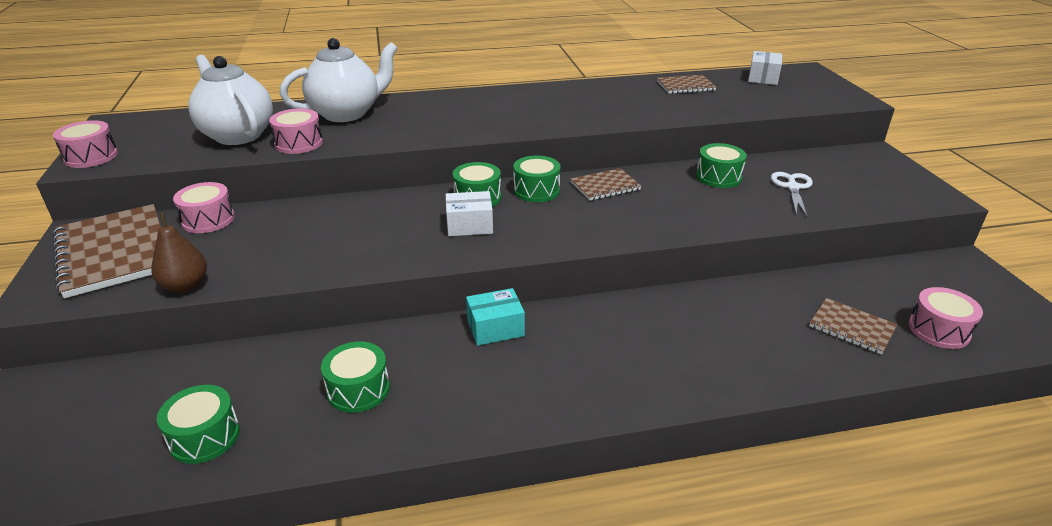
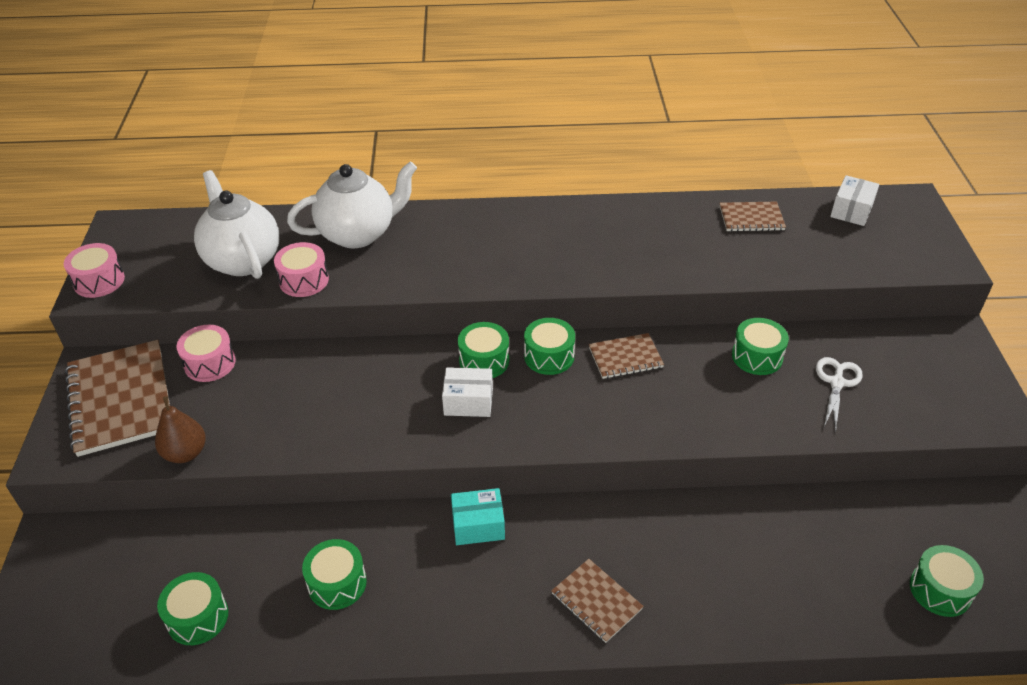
camera: 10 degrees right, 10 degrees up
(851, 327) = (846, 574): brown notebook -> brown notebook (596, 601)
(938, 330) = (940, 590): pink drum -> green drum

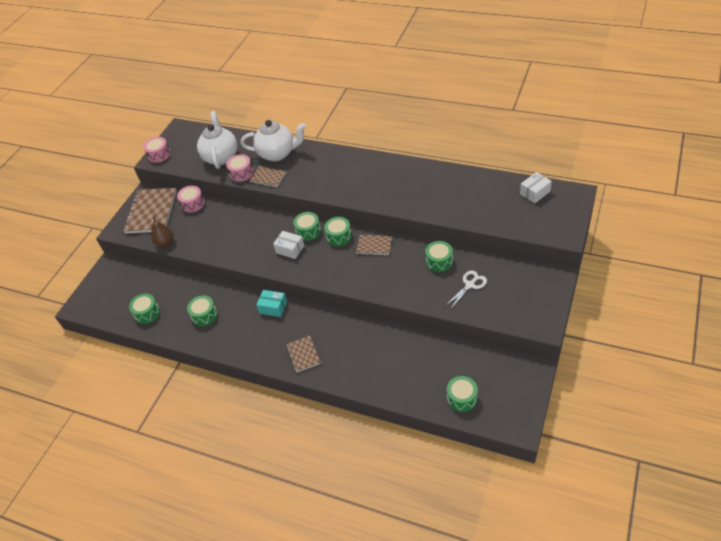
camera: 30 degrees right, 5 degrees up
(751, 218) = (475, 186): brown notebook -> brown notebook (268, 177)

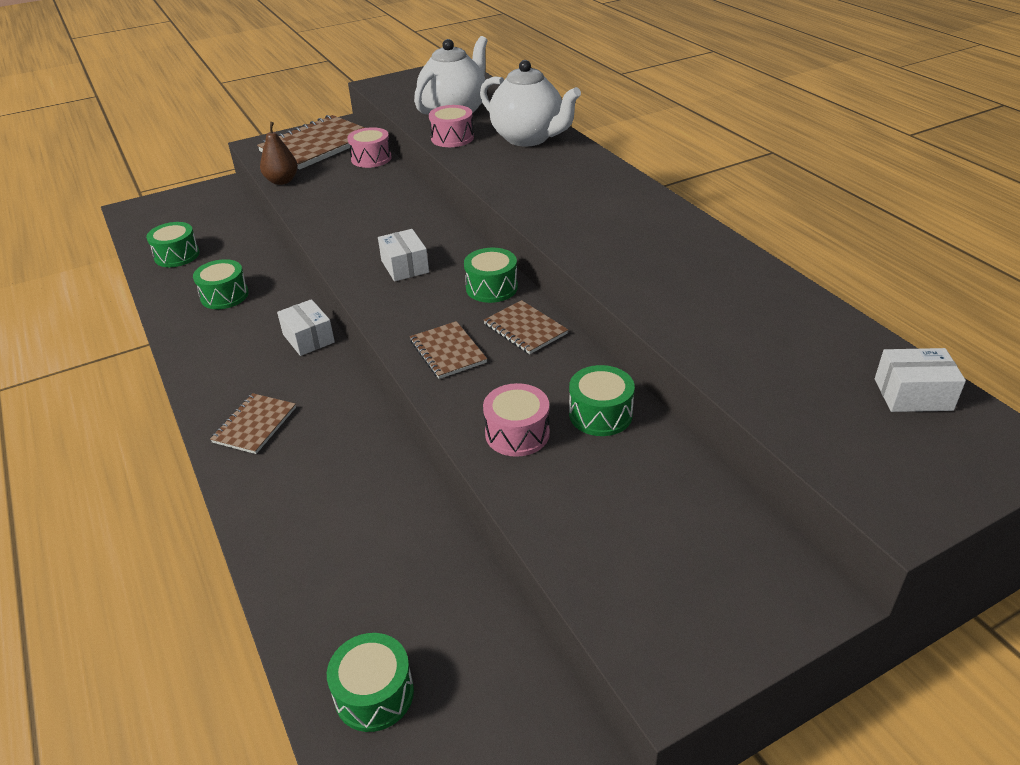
camera: 35 degrees right, 10 degrees down
(159, 154) = (391, 82): pink drum -> pink drum (517, 433)
(268, 177) = (477, 157): brown notebook -> brown notebook (447, 352)
(273, 307) = (308, 338): turquoise box -> white box
(308, 231) = (459, 258): green drum -> none
(470, 285) = (608, 488): white scissors -> none

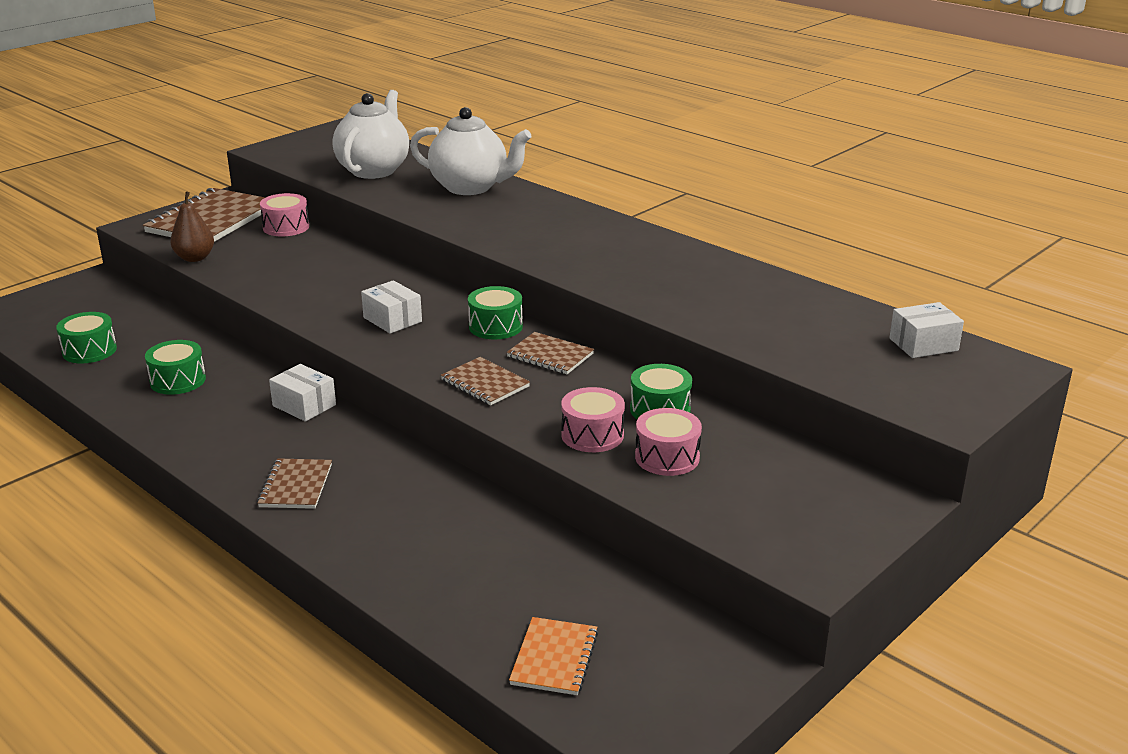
camera: 20 degrees left, 10 degrees down
(374, 694) = (554, 658): green drum -> orange notebook
(452, 138) = (388, 194): pink drum -> pink drum (667, 457)

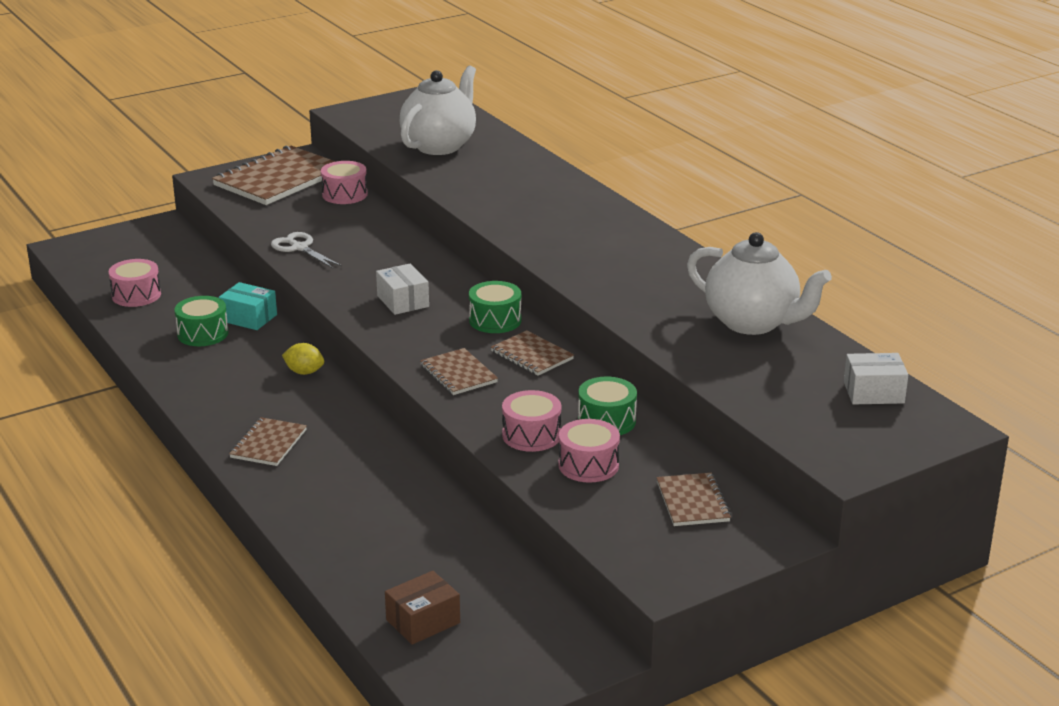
camera: 15 degrees right, 0 degrees up
(89, 351) = (136, 295): green drum -> pink drum
(195, 258) = (249, 217): brown pear -> none
(222, 358) = (249, 318): none -> turquoise box
(261, 281) = (299, 248): none -> white scissors
(304, 405) = (304, 372): white box -> yellow lemon
(470, 187) = (524, 175): white teapot -> white teapot (752, 323)
(554, 658) = (423, 621): orange notebook -> brown box
(792, 479) = (692, 502): none -> brown notebook

